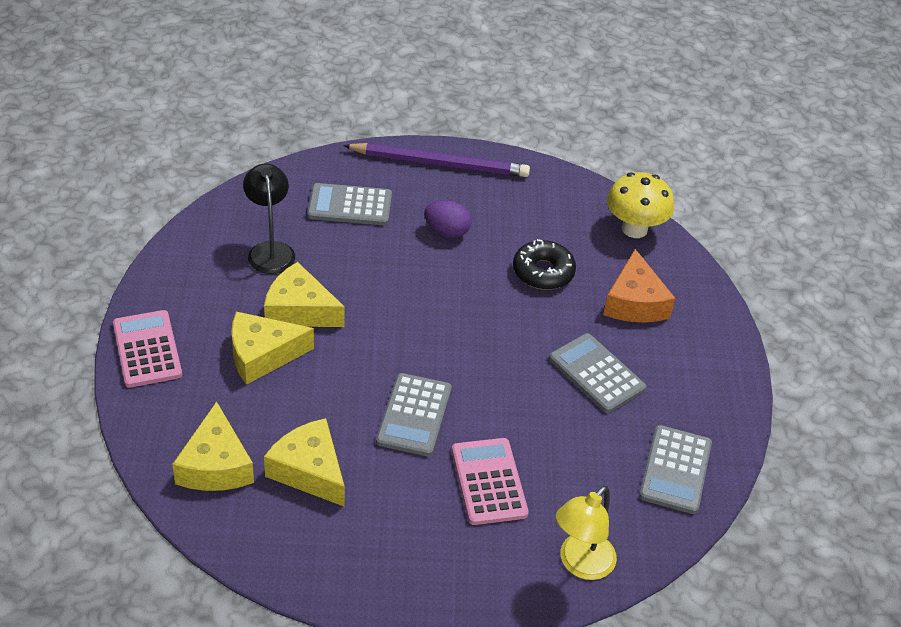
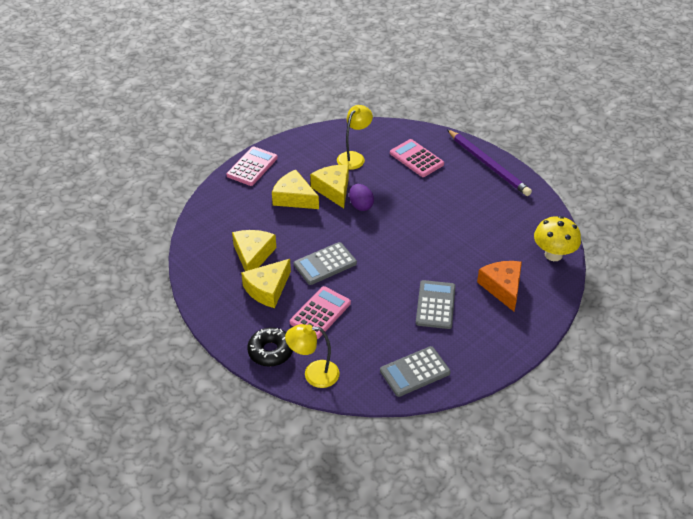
camera: 50 degrees right, 0 degrees up
(215, 465) = (221, 228): yellow cheese -> yellow cheese (267, 289)
(270, 250) = (354, 157): black lamp -> yellow lamp
(350, 205) = (416, 159): grey calculator -> pink calculator
(447, 231) = (448, 197): purple egg -> purple egg (361, 205)
(543, 272) = (472, 244): black donut -> black donut (270, 351)
(634, 302) = (502, 287): orange cheese -> orange cheese turned 120 degrees clockwise

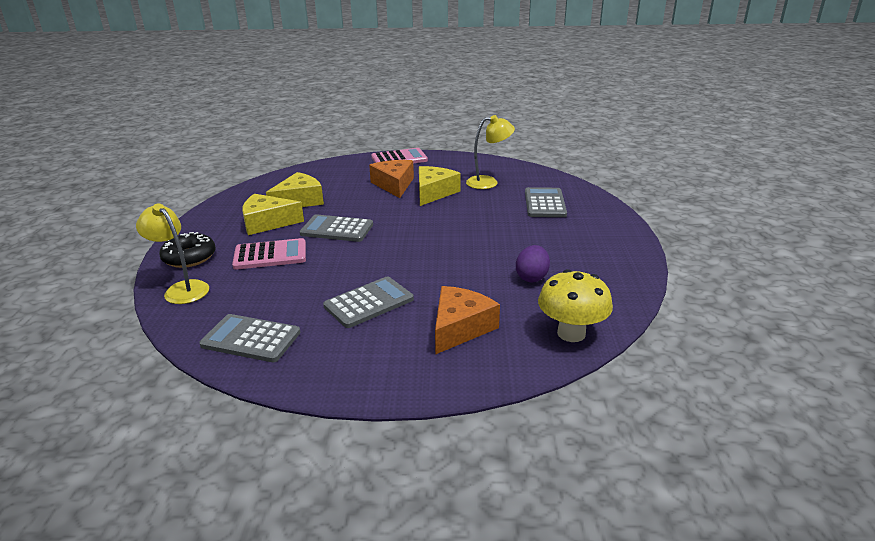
camera: 45 degrees right, 15 degrees down
(294, 198) = (394, 185): yellow cheese -> orange cheese
(361, 205) = (437, 210): purple egg -> purple egg (532, 277)
(416, 159) = (544, 203): pink calculator -> grey calculator
(488, 164) = (615, 234): purple pencil -> none

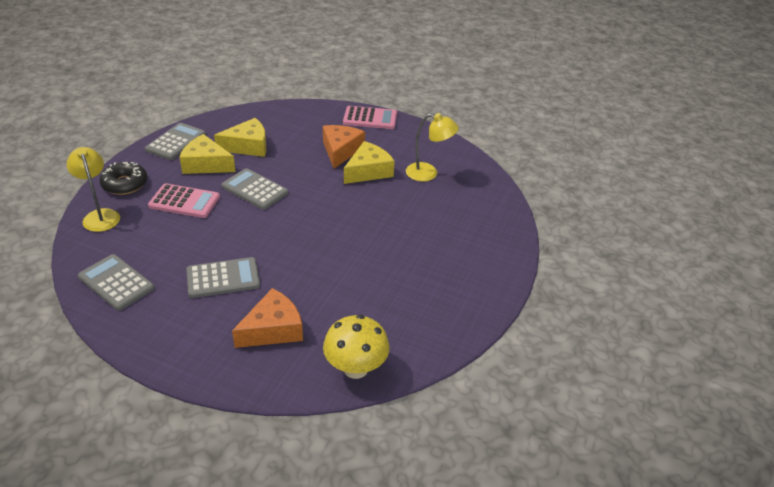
camera: 20 degrees right, 10 degrees up
(532, 277) = (373, 298): purple egg -> none
(544, 203) = (458, 216): grey calculator -> grey calculator (176, 142)

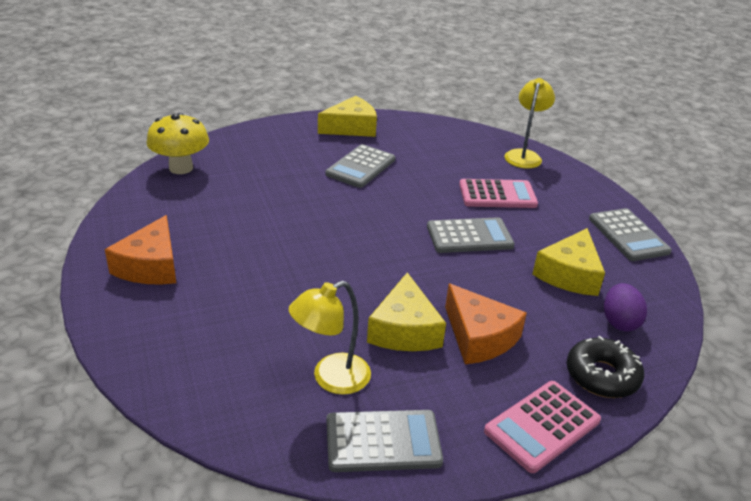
camera: 135 degrees right, 5 degrees down
(100, 215) = (524, 155): yellow lamp -> yellow lamp turned 90 degrees counterclockwise
(116, 283) = (422, 133): grey calculator -> grey calculator (383, 441)
(125, 184) = (566, 181): black donut -> black donut (602, 376)
(184, 201) = (497, 195): pink calculator -> pink calculator turned 150 degrees counterclockwise
(206, 164) = (556, 232): yellow cheese -> yellow cheese (351, 128)
(271, 122) = (619, 322): none -> purple egg
(273, 329) = (273, 160): orange cheese -> orange cheese (150, 266)

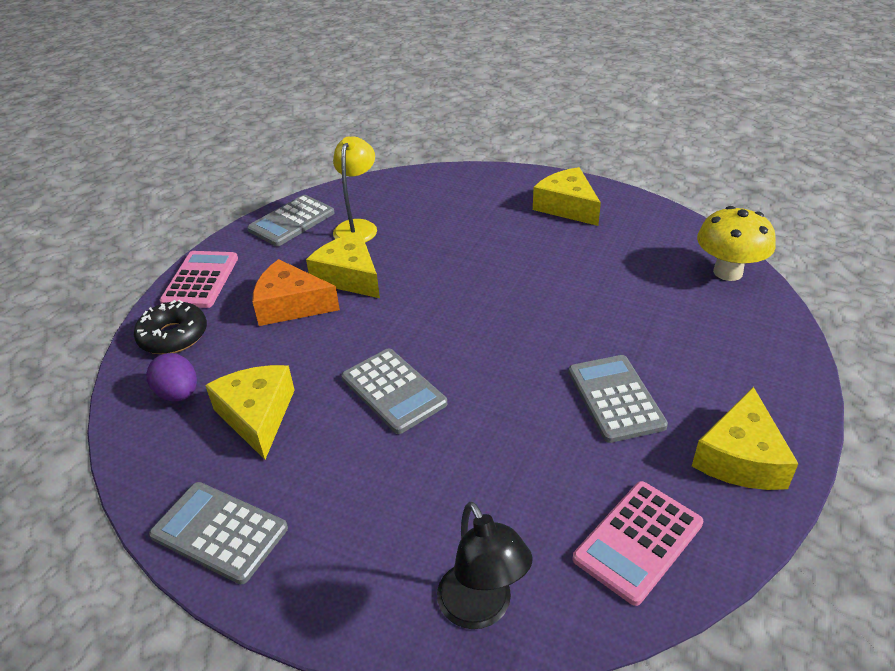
camera: 140 degrees right, 5 degrees up
(150, 266) = (567, 206): orange cheese -> yellow cheese
(469, 236) = (393, 391): grey calculator -> grey calculator turned 75 degrees counterclockwise
(497, 195) = (429, 478): pink calculator -> pink calculator (638, 541)
(524, 155) = (481, 609): yellow lamp -> black lamp

